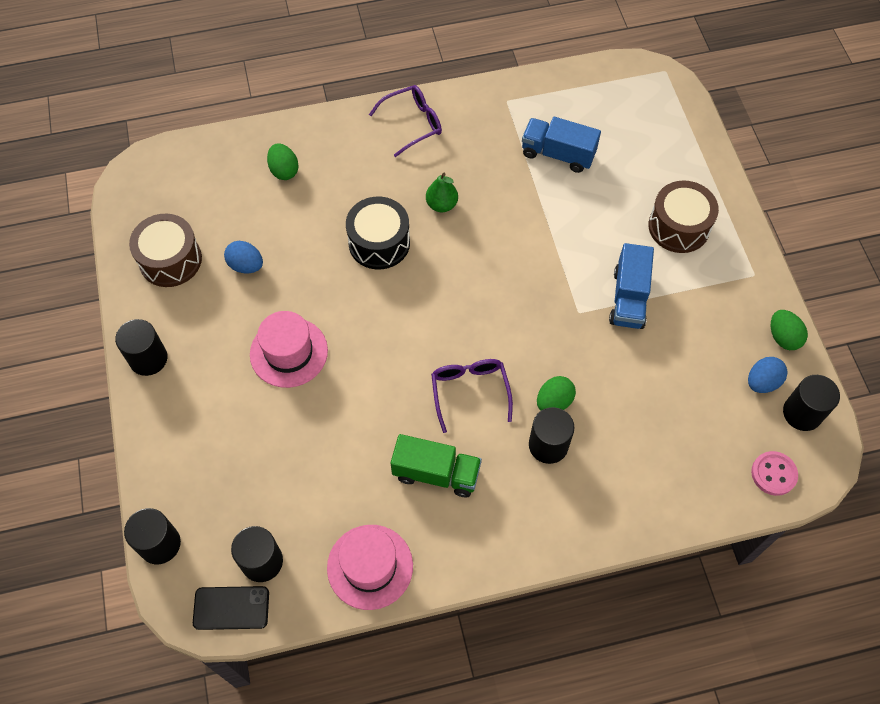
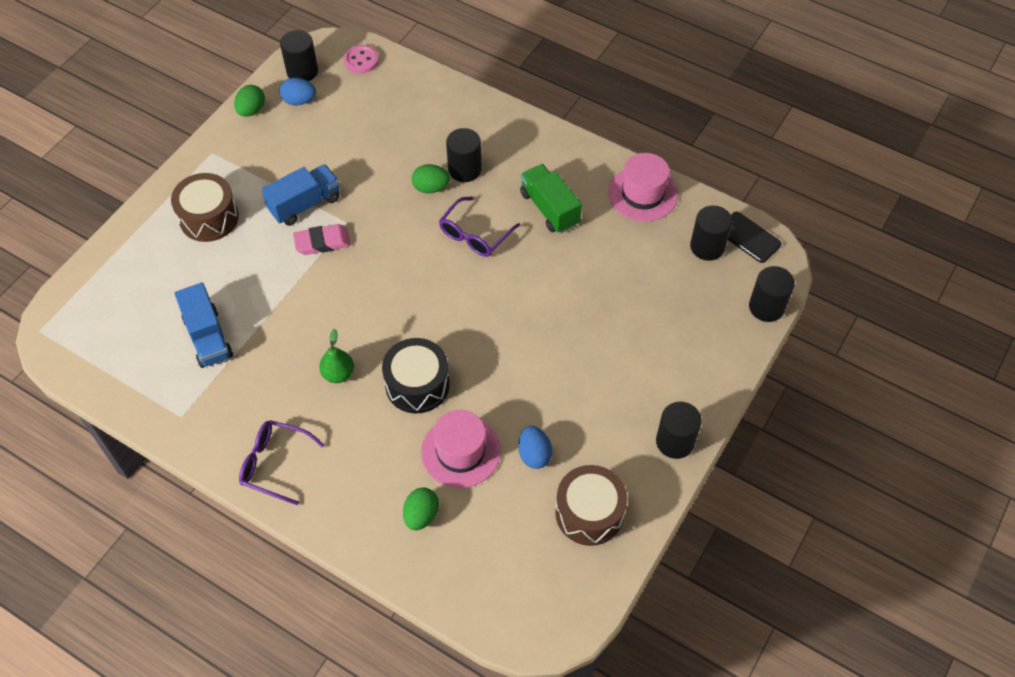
camera: 135 degrees left, 5 degrees down
(289, 352) = (567, 359): pink hat -> pink hat (460, 451)
(575, 281) = (322, 242): none -> pink eraser

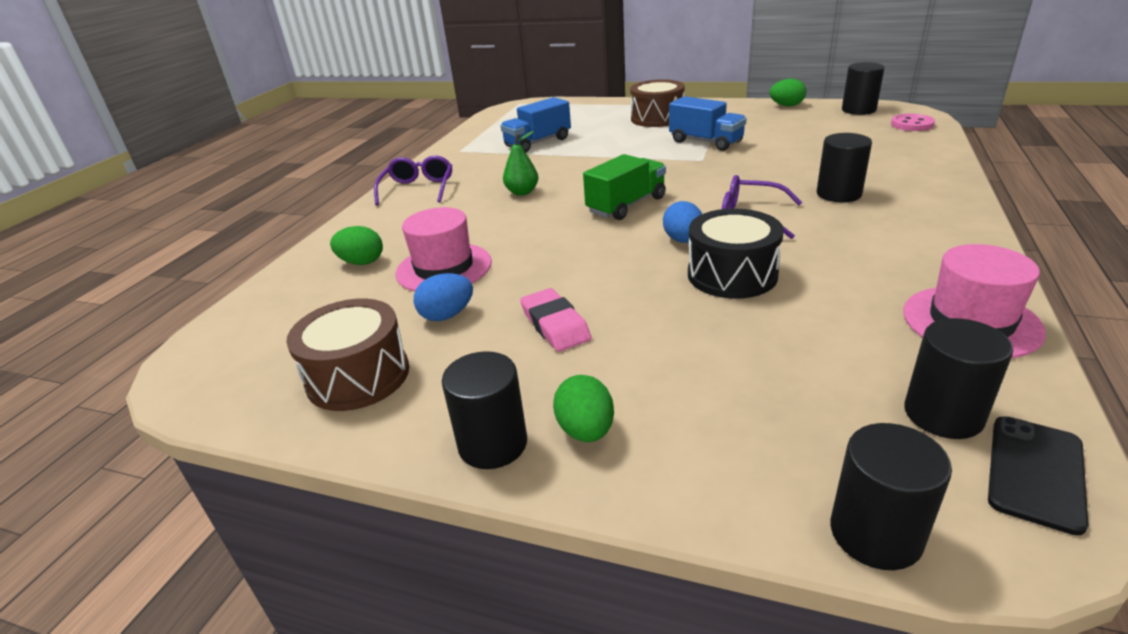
camera: 80 degrees right, 25 degrees down
(299, 101) = (822, 116): blue egg -> blue egg (683, 240)
(322, 242) = (669, 156): pink eraser -> pink eraser (555, 325)
(417, 385) = (524, 228): black drum -> black drum (732, 275)
(431, 188) = (790, 184): green egg -> green egg (586, 430)
(549, 208) = (844, 253): green truck -> green truck (626, 205)

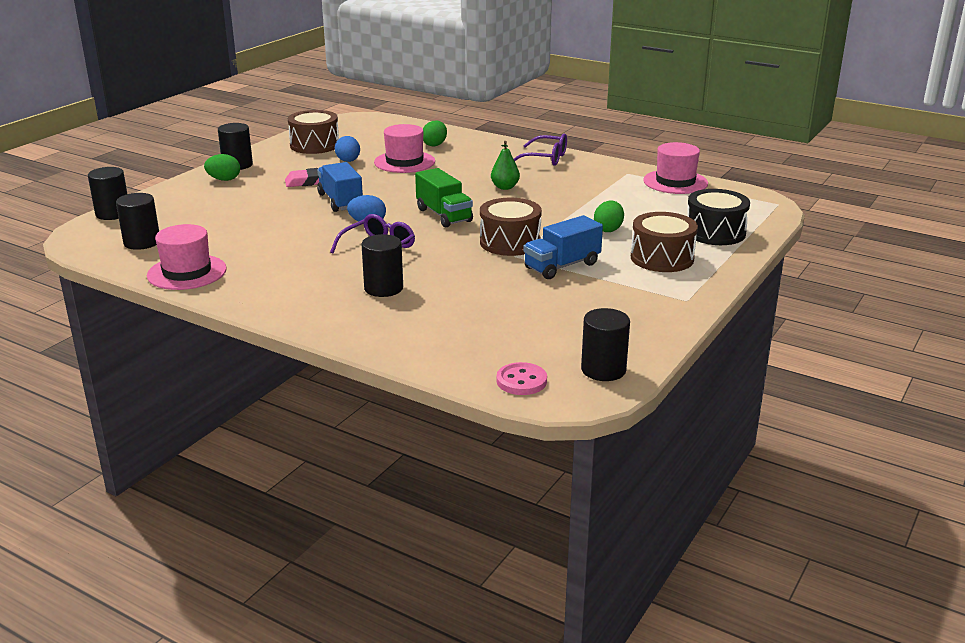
camera: 100 degrees right, 5 degrees down
(480, 133) = (675, 182): none -> pink hat
(538, 142) = (624, 201): blue truck -> blue truck (340, 201)
(673, 166) = (510, 242): none -> brown drum
(732, 275) = (308, 227): black drum -> black drum (715, 232)
(786, 106) = (656, 333): green egg -> green egg (608, 229)
(1035, 472) = (94, 247): black phone -> none

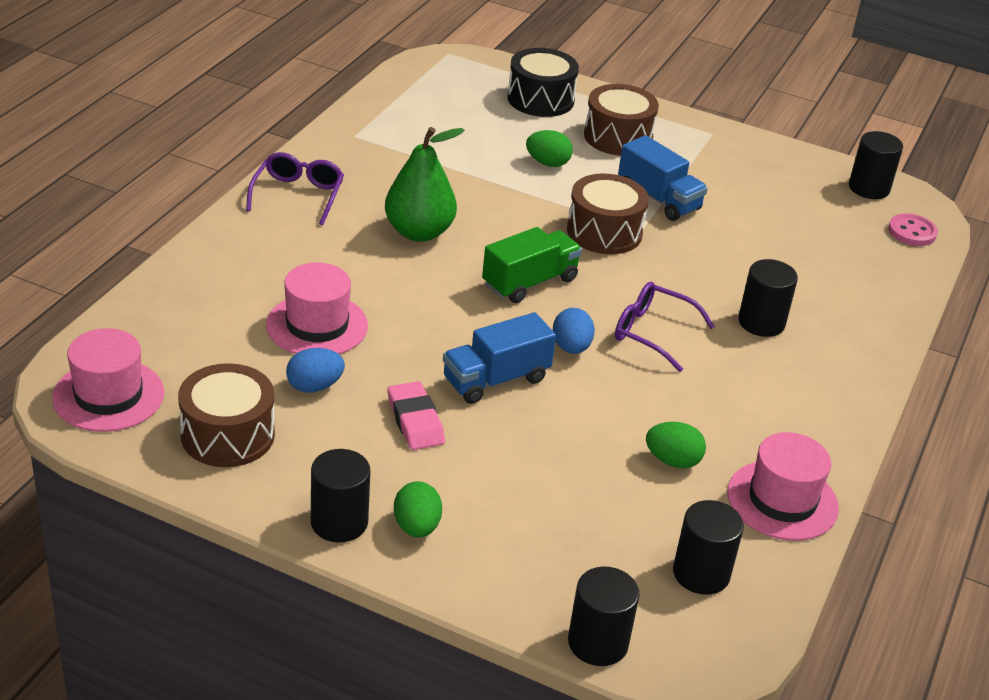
camera: 100 degrees left, 10 degrees up
(434, 144) = (230, 297): green egg -> green egg (672, 461)
(505, 187) = (419, 232): green pear -> green pear, size x1.72
(675, 182) = (385, 106): pink hat -> pink hat (108, 395)

